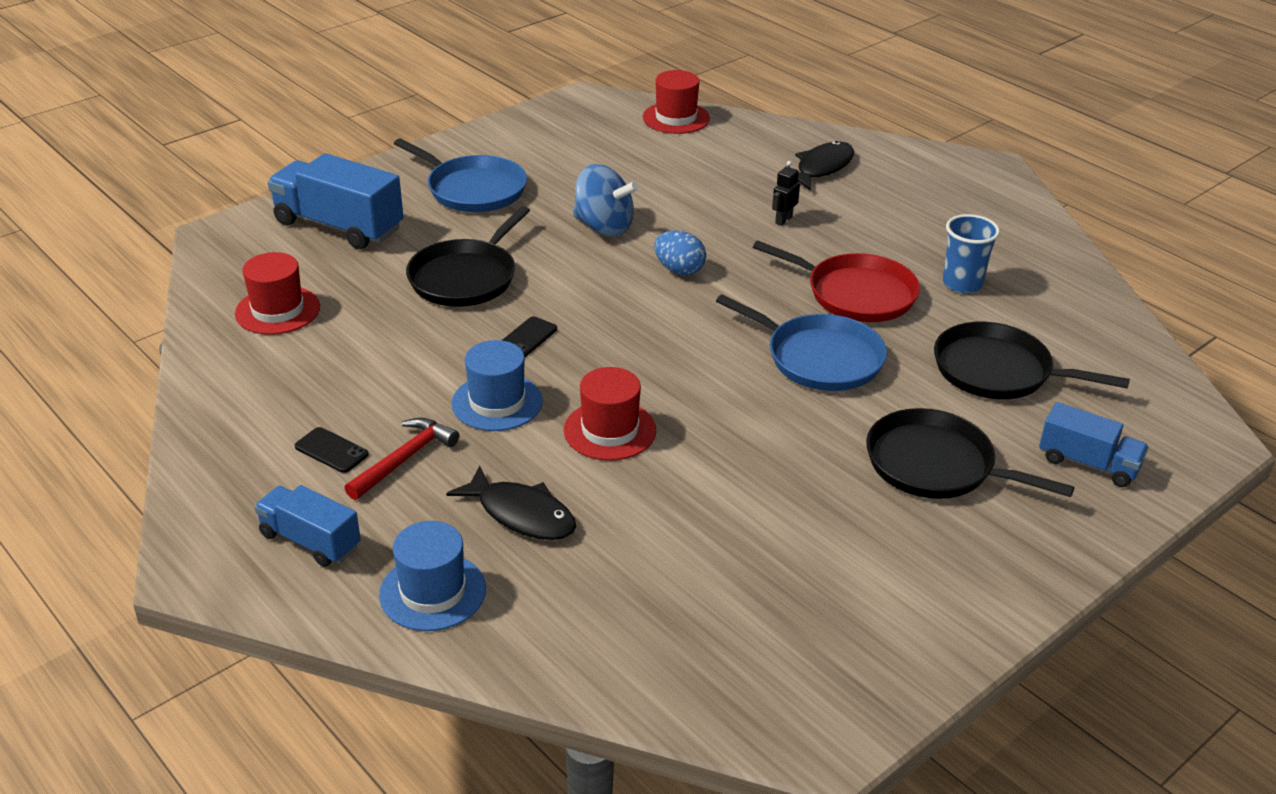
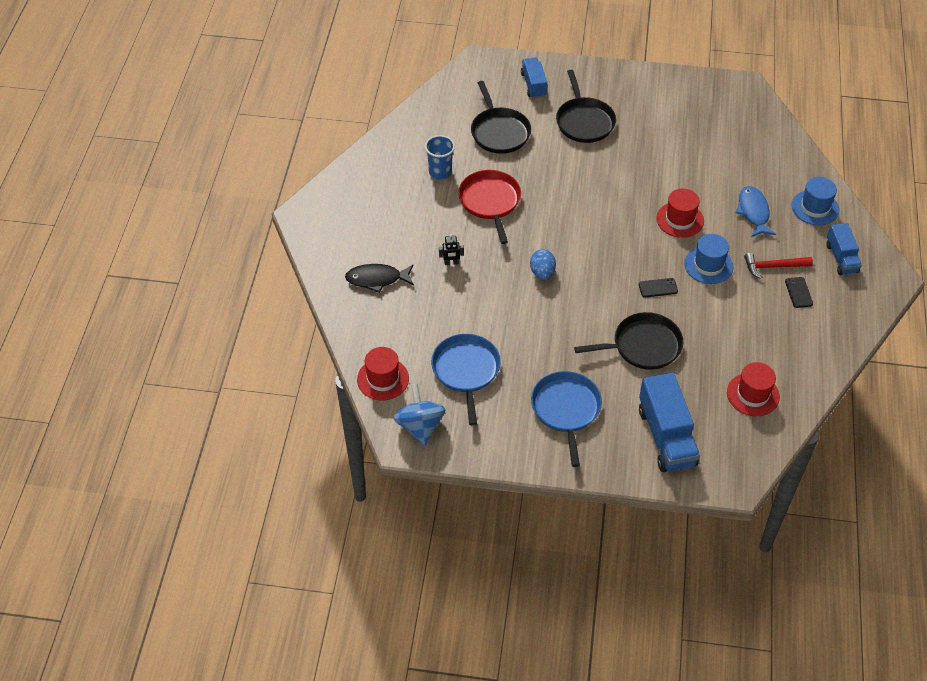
camera: 130 degrees left, 15 degrees up
(521, 514) = (753, 212): black fish -> blue fish
(604, 227) = (538, 327): blue spinning top -> blue spinning top (420, 426)
(819, 358) = (555, 187): blue pan -> blue pan (466, 371)

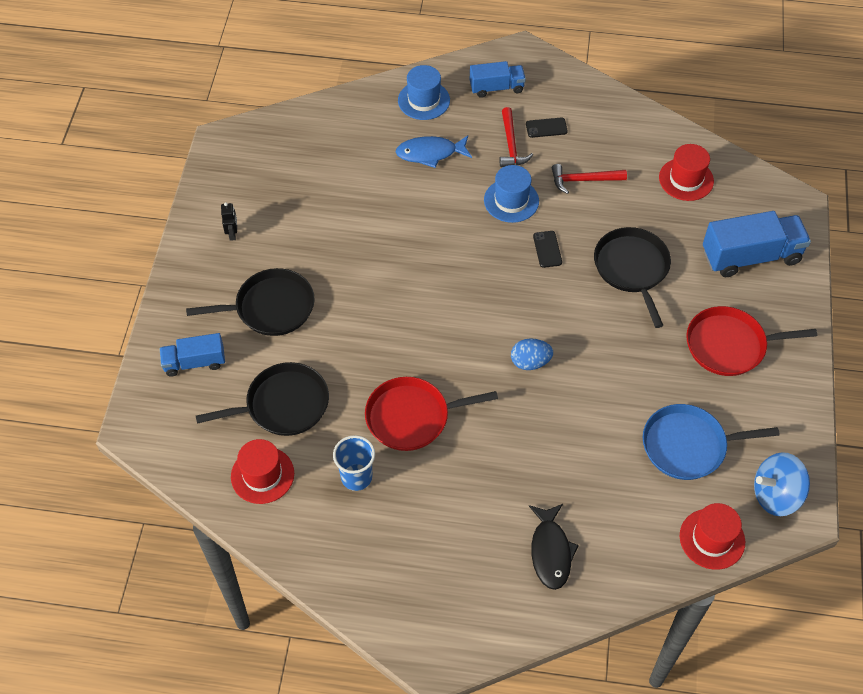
camera: 90 degrees left, 5 degrees up
(451, 263) = (518, 462): black robot -> black robot (232, 234)
(566, 410) = (729, 345): blue pan -> red pan
(680, 219) = (442, 221): red hat -> red hat (262, 475)
(739, 317) = (583, 180): none -> red hammer

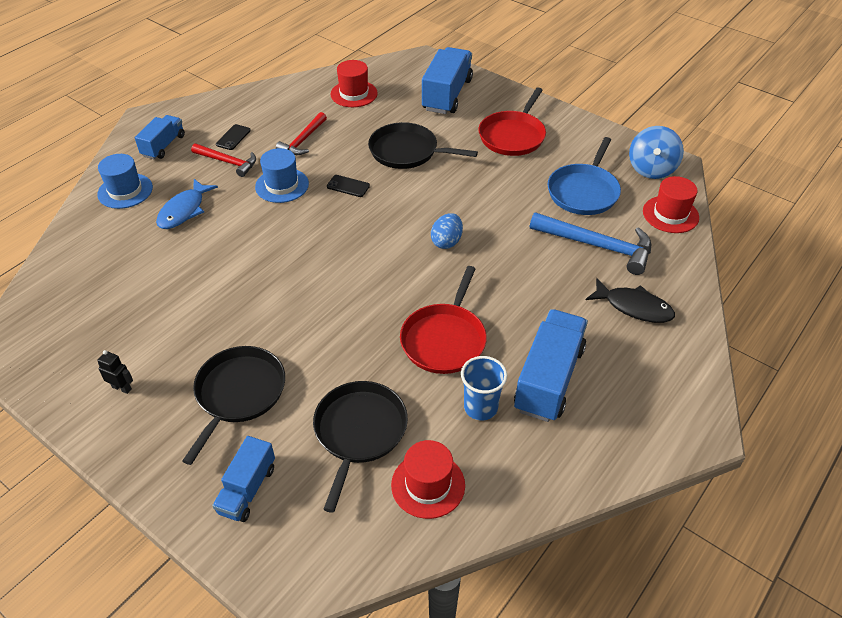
camera: 60 degrees left, 10 degrees down
(418, 515) = (548, 379): none -> blue truck
(614, 489) = (597, 246): none -> blue hammer

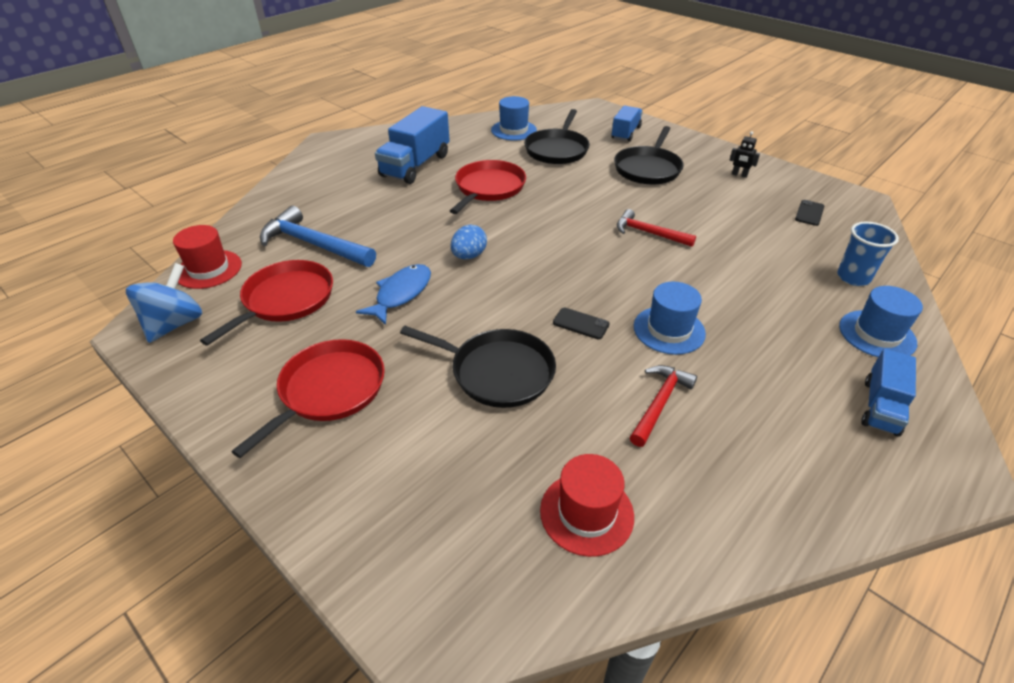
camera: 175 degrees left, 5 degrees down
(184, 210) = (780, 304): blue fish -> blue fish (401, 294)
(228, 162) = (760, 370): red hammer -> red hammer (649, 233)
(233, 137) = (776, 417): black phone -> black phone (809, 213)
(428, 485) = (513, 130): red hat -> blue hat
(447, 95) = (405, 495): blue truck -> none
(480, 407) = (471, 155): blue cup -> blue cup (853, 277)
(584, 191) = (285, 300): blue pan -> red pan
(634, 307) = (318, 199): black fish -> none

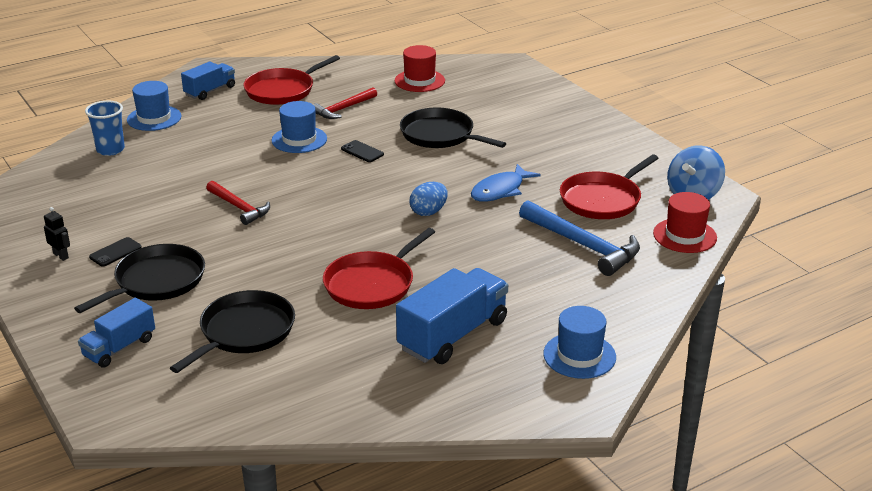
camera: 165 degrees left, 10 degrees down
(329, 390) = (560, 141): red pan -> red pan (282, 90)
(513, 130) = (280, 383): blue hat -> blue hat (579, 355)
(809, 213) = (57, 203): black phone -> black phone (115, 252)

